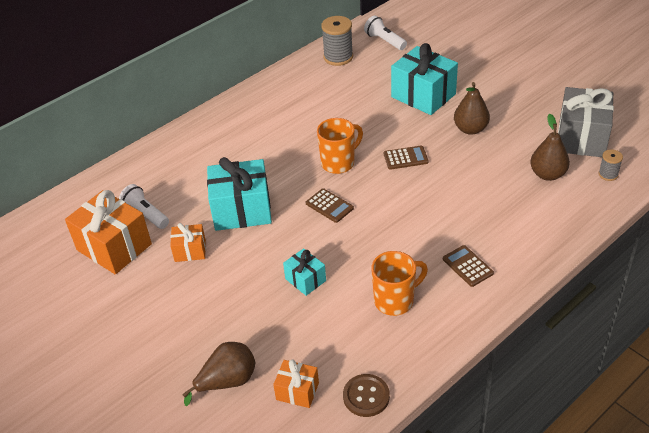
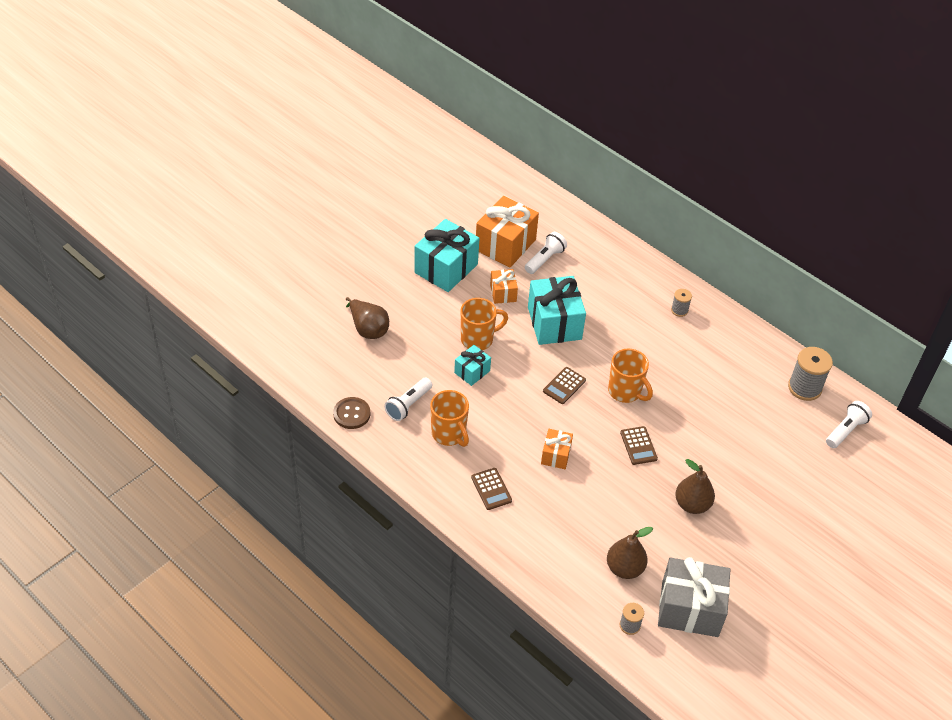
camera: 80 degrees right, 5 degrees up
(237, 122) = (679, 310): none -> grey spool
(257, 274) = (478, 339): none -> orange mug
(297, 391) = (358, 371): orange gift -> orange gift (555, 455)
(352, 338) = (408, 405): none -> white flashlight
(423, 95) = (745, 464): turquoise gift -> turquoise gift (446, 268)
(467, 266) = (491, 489): brown calculator -> brown calculator turned 105 degrees clockwise

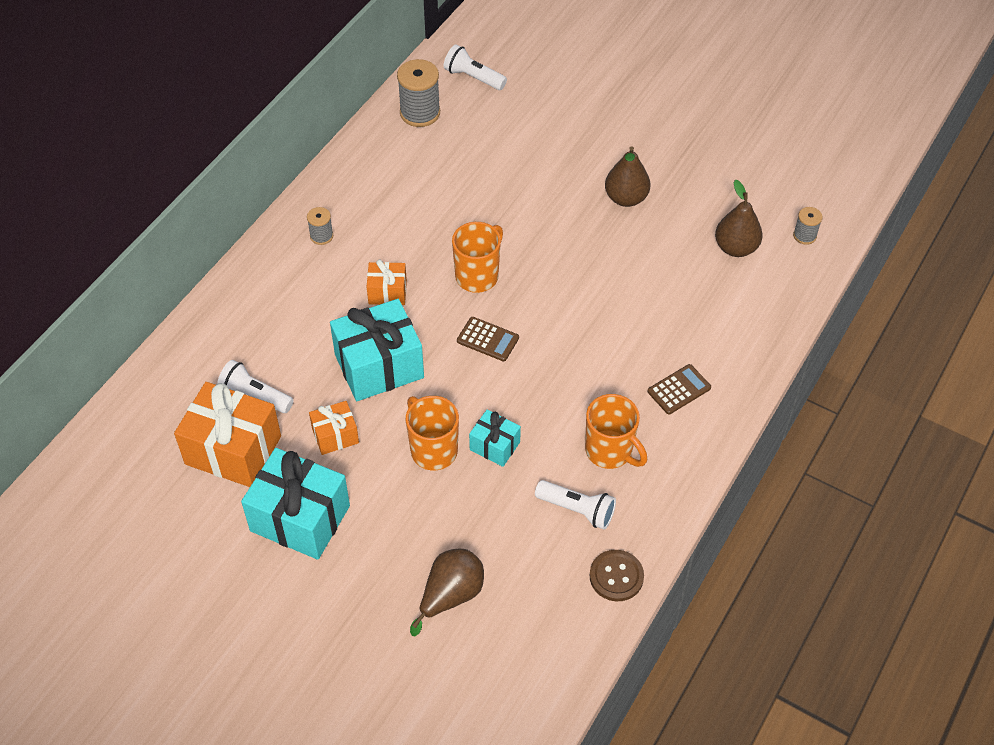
camera: 100 degrees left, 5 degrees up
(449, 434) = (610, 451): orange mug -> orange mug turned 90 degrees clockwise
(555, 455) = (603, 332): orange gift -> orange gift (387, 292)
(638, 446) = (559, 254): brown calculator -> none
(690, 609) = (761, 189): grey gift -> none

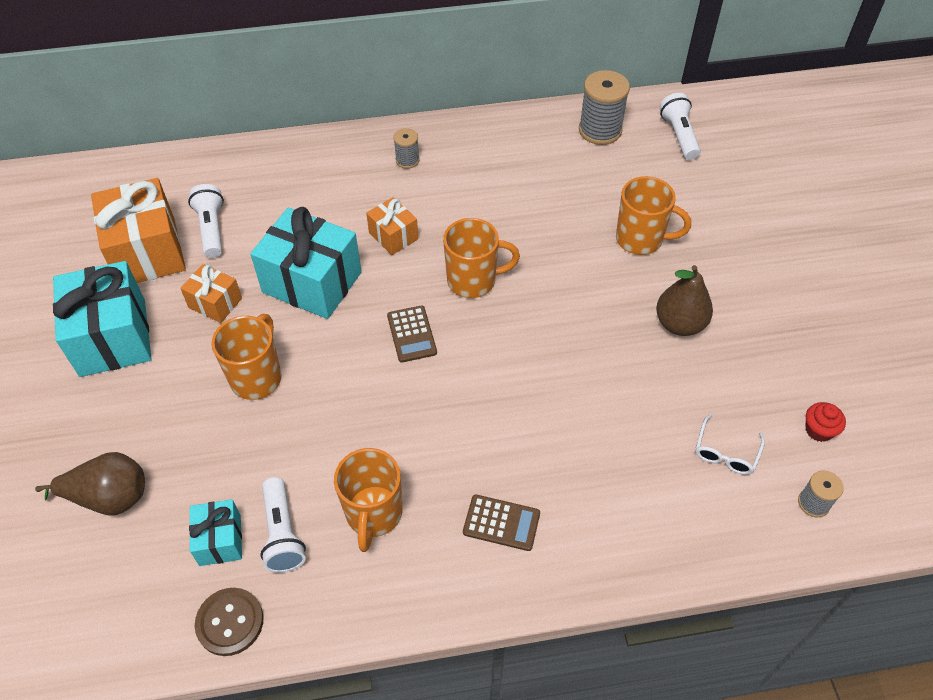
camera: 50 degrees right, 0 degrees up
(495, 446) = (300, 418): turquoise gift -> turquoise gift (220, 540)
(539, 165) = (641, 239): none -> orange mug
(735, 248) = (726, 452): brown pear -> white glasses
(763, 195) = (818, 430): none -> red cupcake

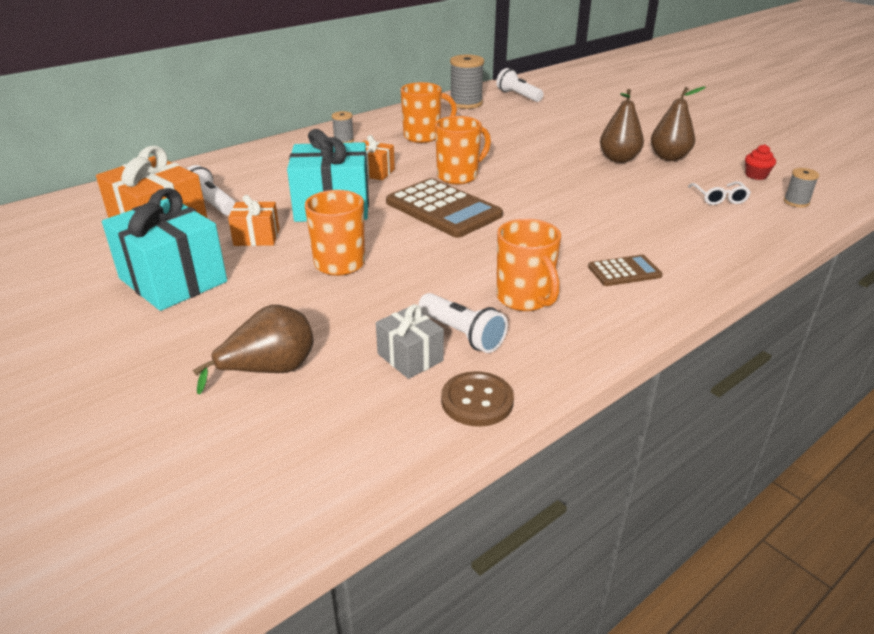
camera: 30 degrees left, 20 degrees down
(220, 540) = (410, 357): turquoise gift -> grey gift
(411, 334) = (443, 209): brown calculator -> brown calculator, size x1.93
(641, 239) = (549, 135): orange mug -> orange mug (423, 137)
(745, 346) = (669, 157): none -> brown pear

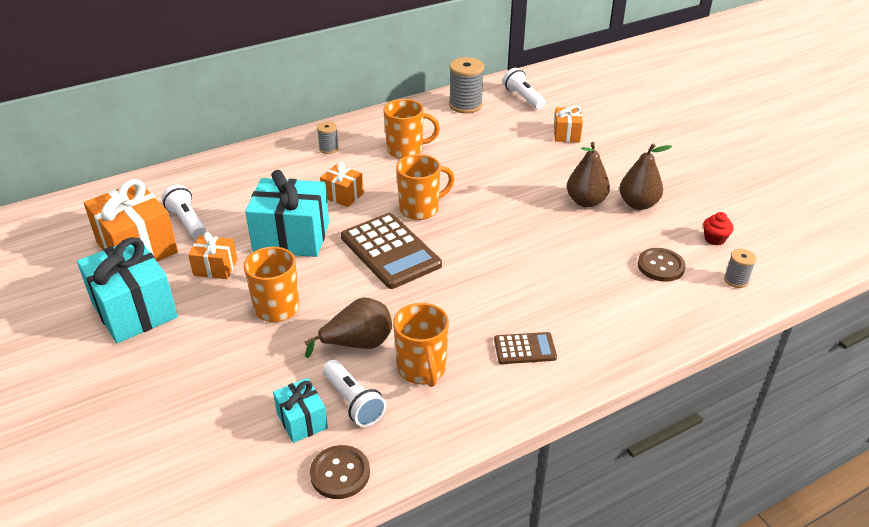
camera: 10 degrees right, 5 degrees up
(269, 370) = (187, 418): brown pear -> brown pear (358, 344)
(410, 357) = (302, 420): grey gift -> turquoise gift
(572, 116) = (566, 134): none -> orange gift
(719, 198) = (660, 266): white glasses -> brown button

